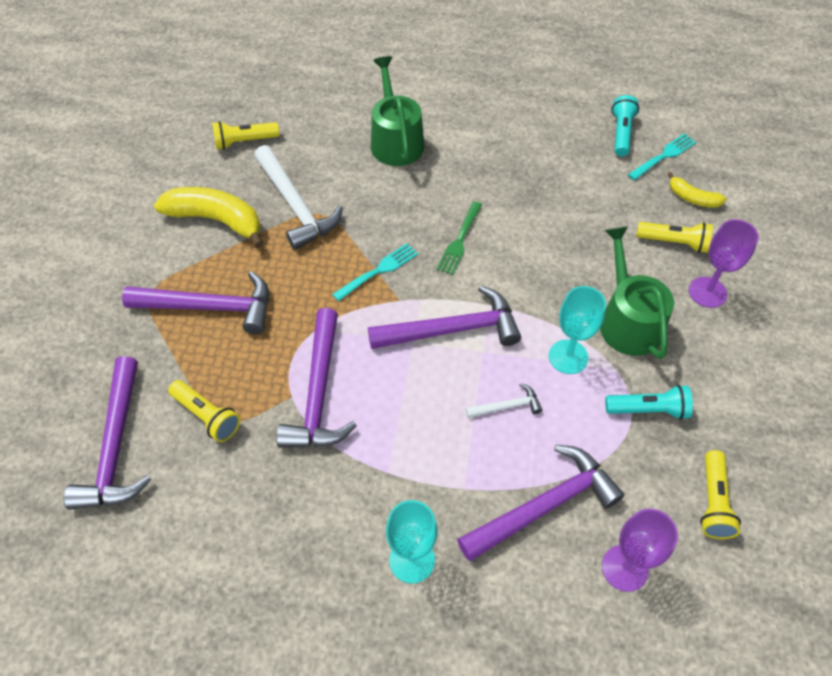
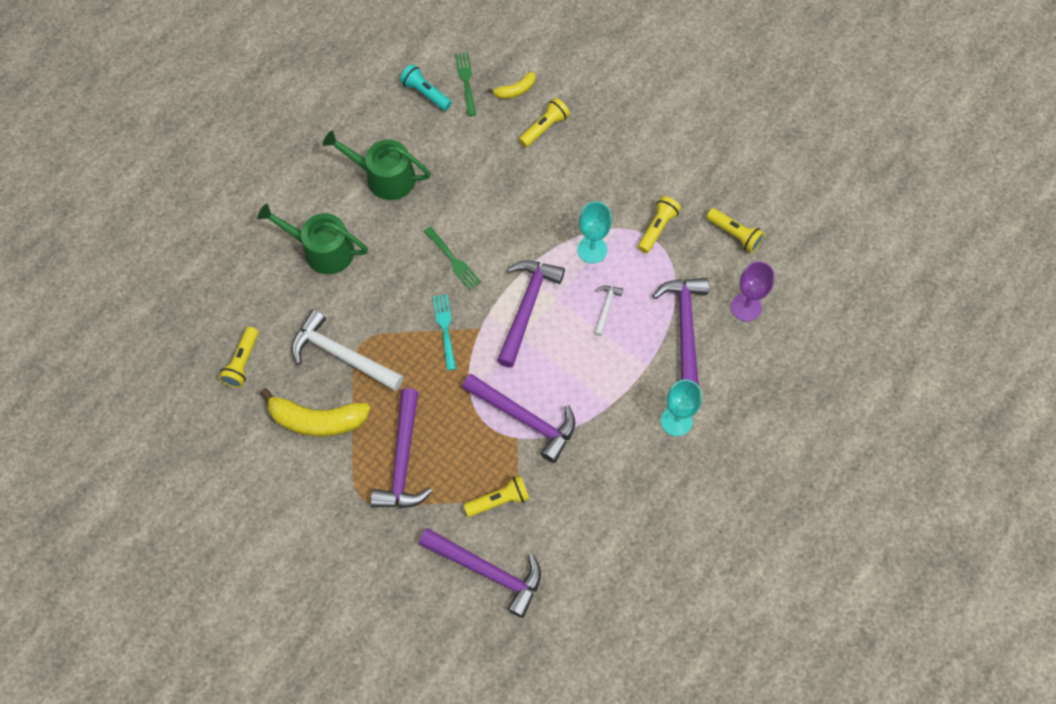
camera: 60 degrees left, 10 degrees up
(210, 307) = (403, 460): purple hammer -> purple hammer turned 150 degrees clockwise
(216, 220) = (317, 420): yellow banana -> yellow banana turned 135 degrees counterclockwise
(296, 205) = (342, 355): white hammer -> white hammer turned 150 degrees counterclockwise
(627, 320) = (587, 197): green watering can -> green watering can (384, 177)
(648, 409) = (657, 228): turquoise flashlight -> yellow flashlight
(663, 156) = (466, 82): turquoise fork -> green fork
(707, 292) = (596, 136): purple goblet -> none

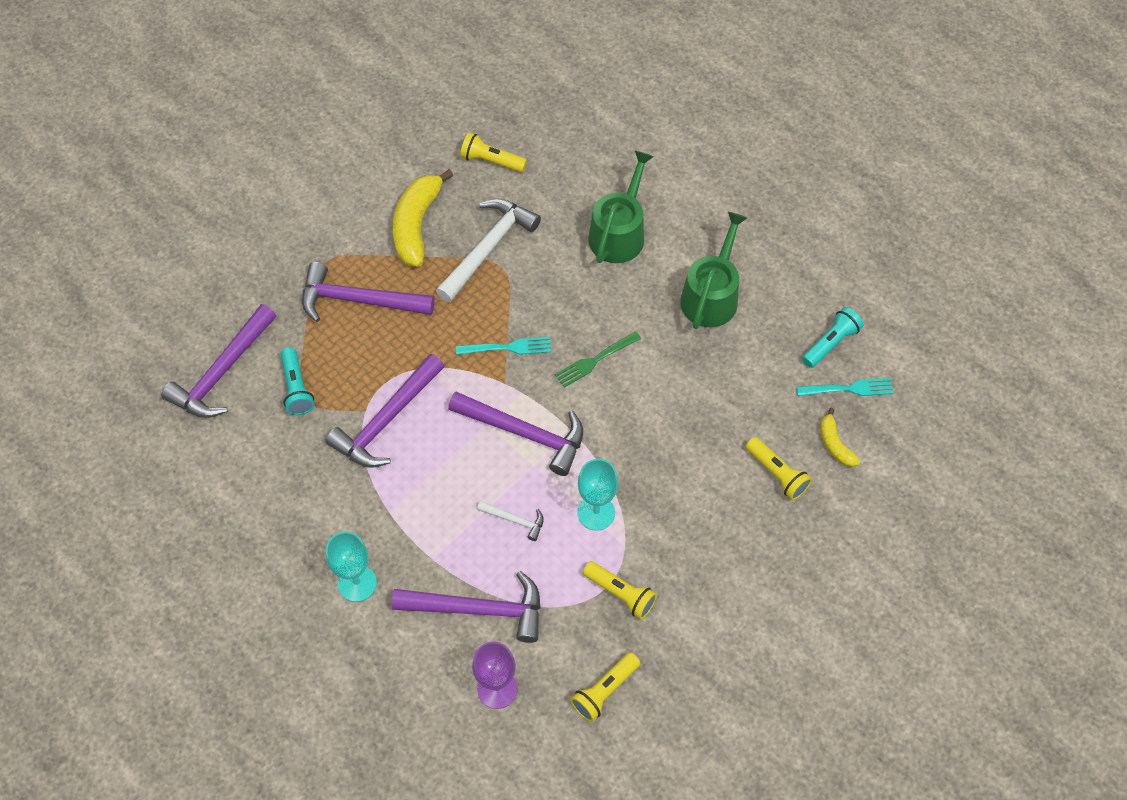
camera: 95 degrees right, 5 degrees down
(466, 82) = (848, 389): green fork -> turquoise fork
(499, 500) = (297, 388): yellow flashlight -> turquoise flashlight

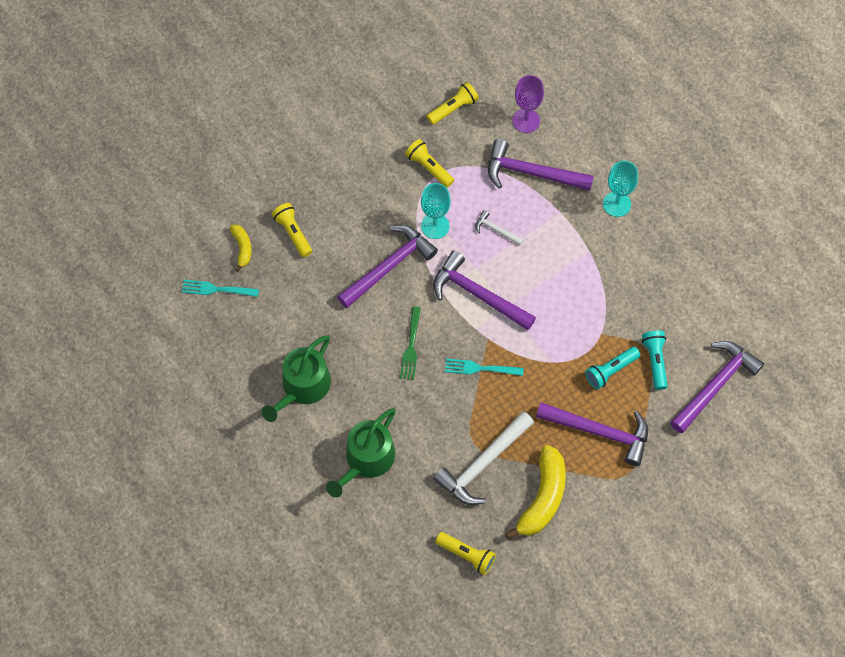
camera: 170 degrees left, 5 degrees up
(387, 420) = (584, 322): purple hammer -> purple hammer (389, 266)
(595, 360) = (411, 346): green fork -> green fork turned 120 degrees clockwise
(830, 343) = (218, 329): turquoise flashlight -> turquoise flashlight (610, 371)

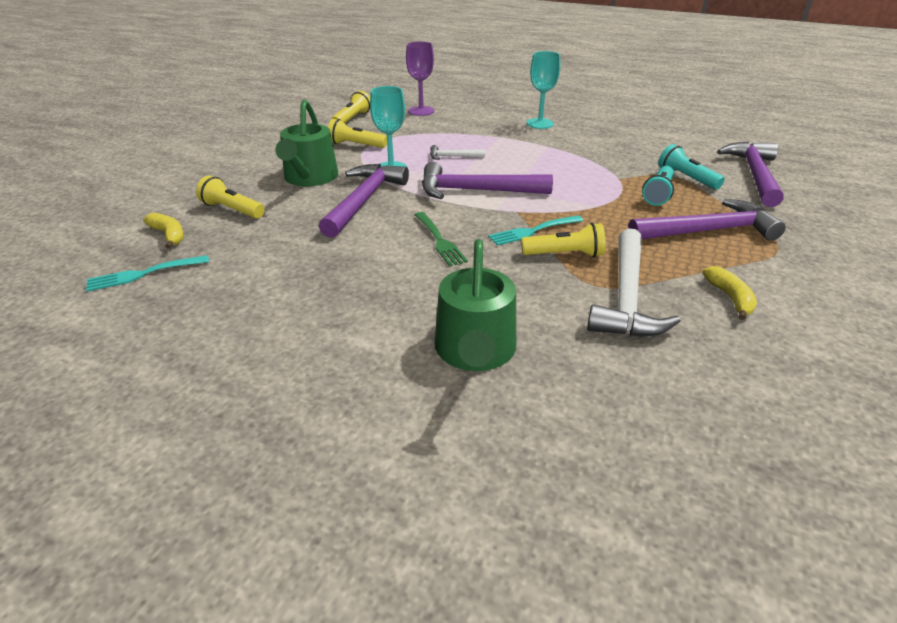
camera: 30 degrees left, 30 degrees down
(302, 387) = (323, 316): green watering can -> green watering can (309, 178)
(467, 555) = (723, 393): yellow flashlight -> yellow flashlight (565, 254)
(531, 173) = (452, 128): purple hammer -> none
(543, 498) = (730, 298): yellow banana -> yellow banana, size x0.52

